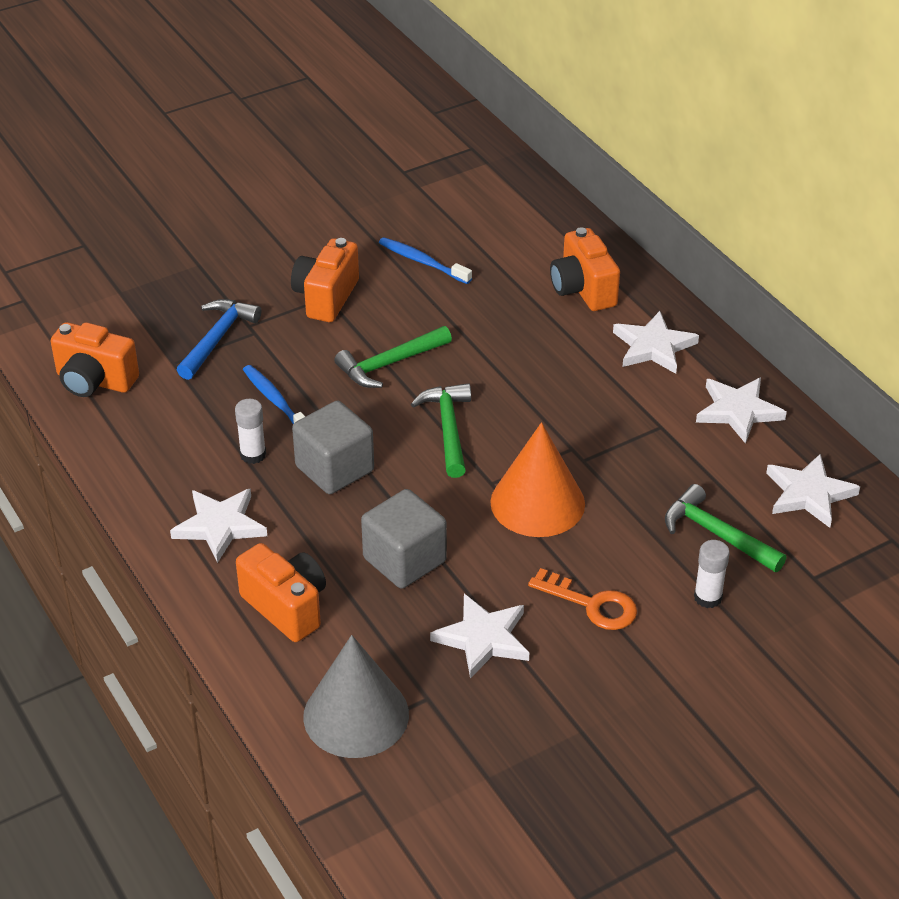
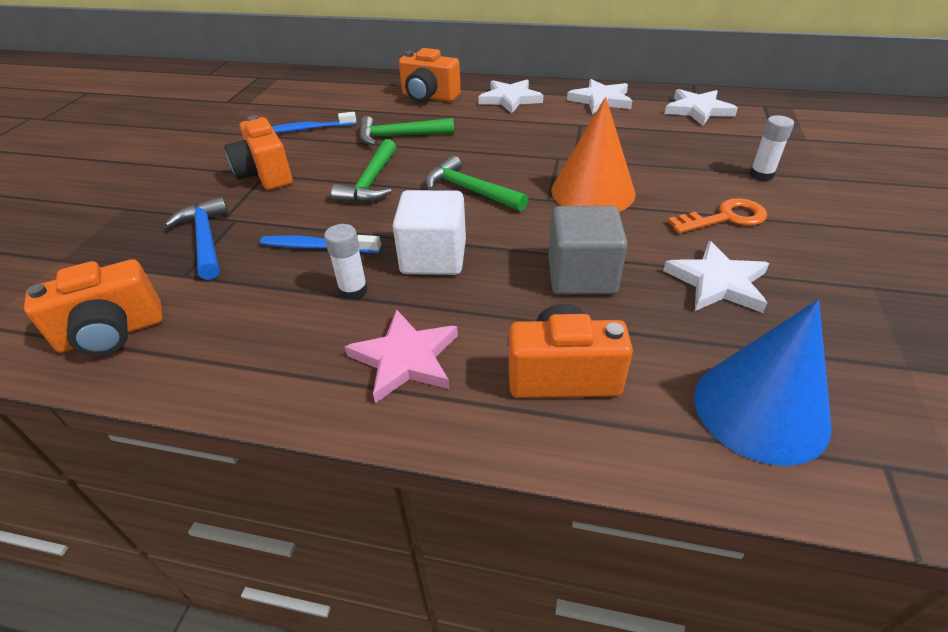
camera: 45 degrees left, 0 degrees up
(220, 526) = (405, 358): white star -> pink star
(334, 469) = (433, 257): grey cube -> white cube
(356, 715) = (760, 409): grey cone -> blue cone
(717, 534) = (702, 148): green hammer -> green hammer (400, 136)

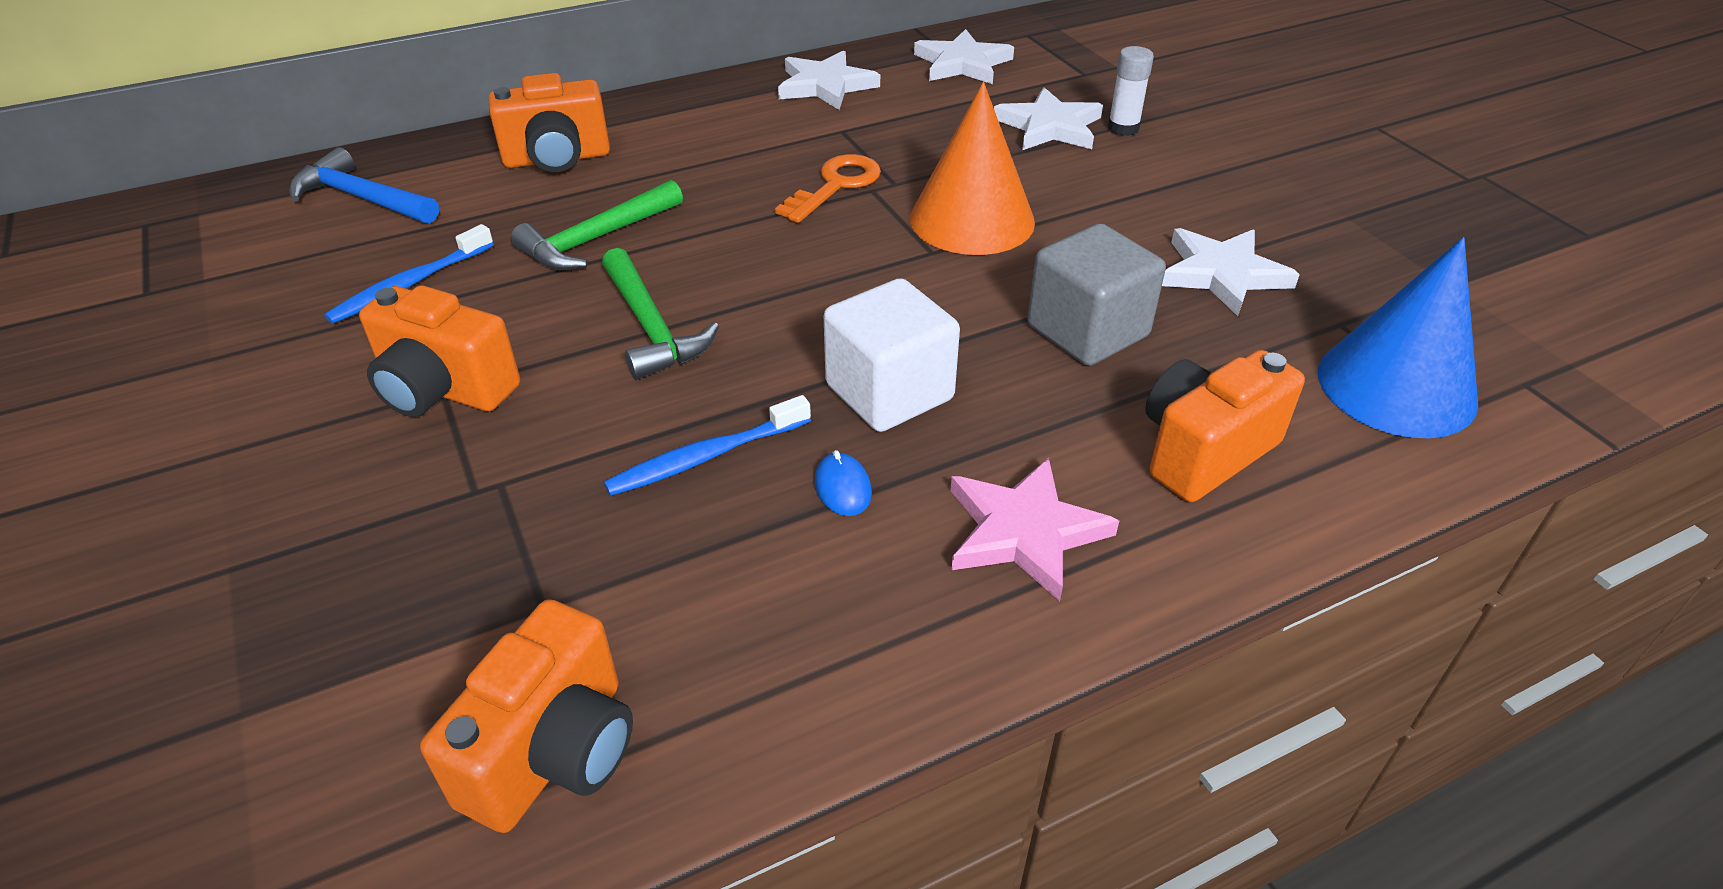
camera: 40 degrees left, 0 degrees up
(206, 239) = (494, 536): blue hammer -> blue hammer (362, 198)
(353, 290) = (843, 487): white glue stick -> blue mouse
(470, 190) = (816, 280): green hammer -> none
(510, 99) = (694, 122): white star -> white star (1049, 126)
(725, 218) = (1147, 196): orange key -> orange key (836, 185)

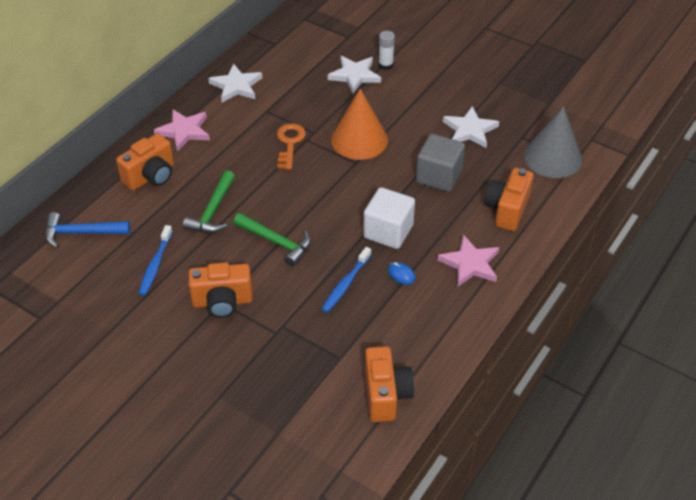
camera: 30 degrees left, 5 degrees up
(677, 118) = (184, 131): none -> pink star
(962, 64) = (288, 49): white star -> none
(1396, 386) = (552, 157): blue cone -> grey cone

